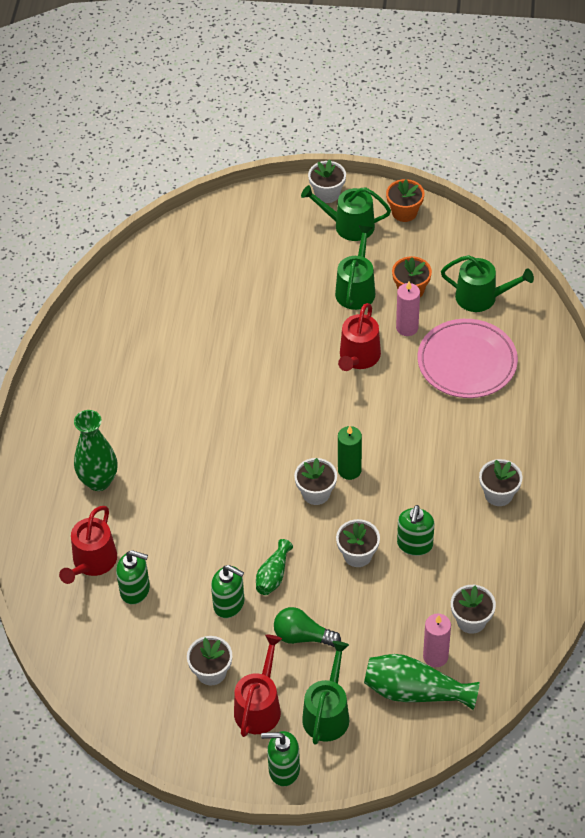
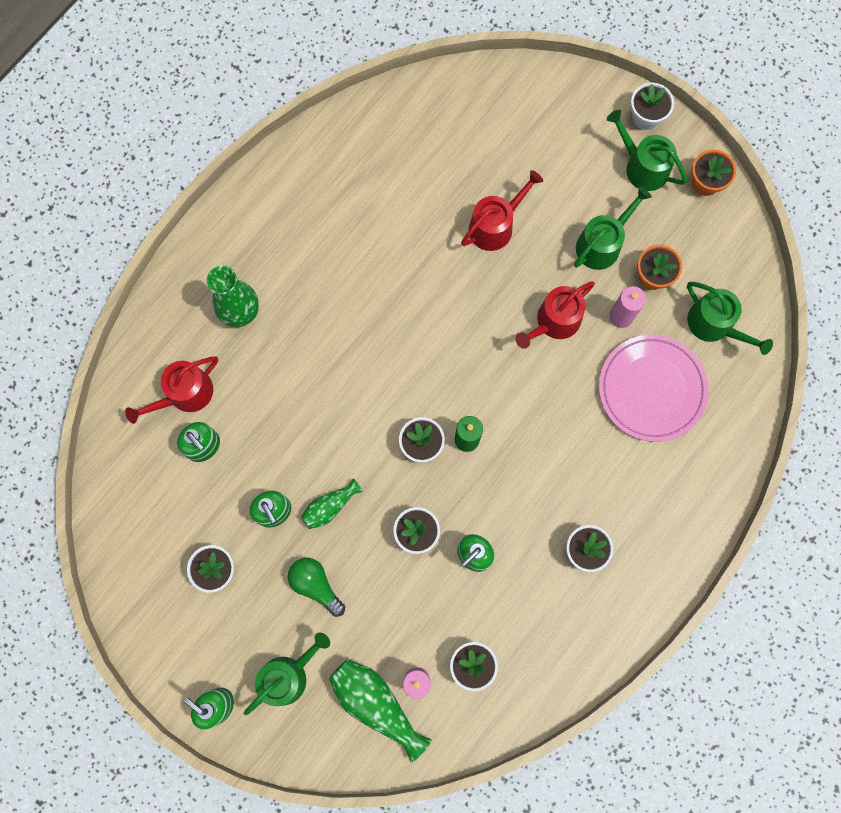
camera: 30 degrees right, 25 degrees up
(259, 707) = (235, 631): red watering can -> red watering can (495, 225)

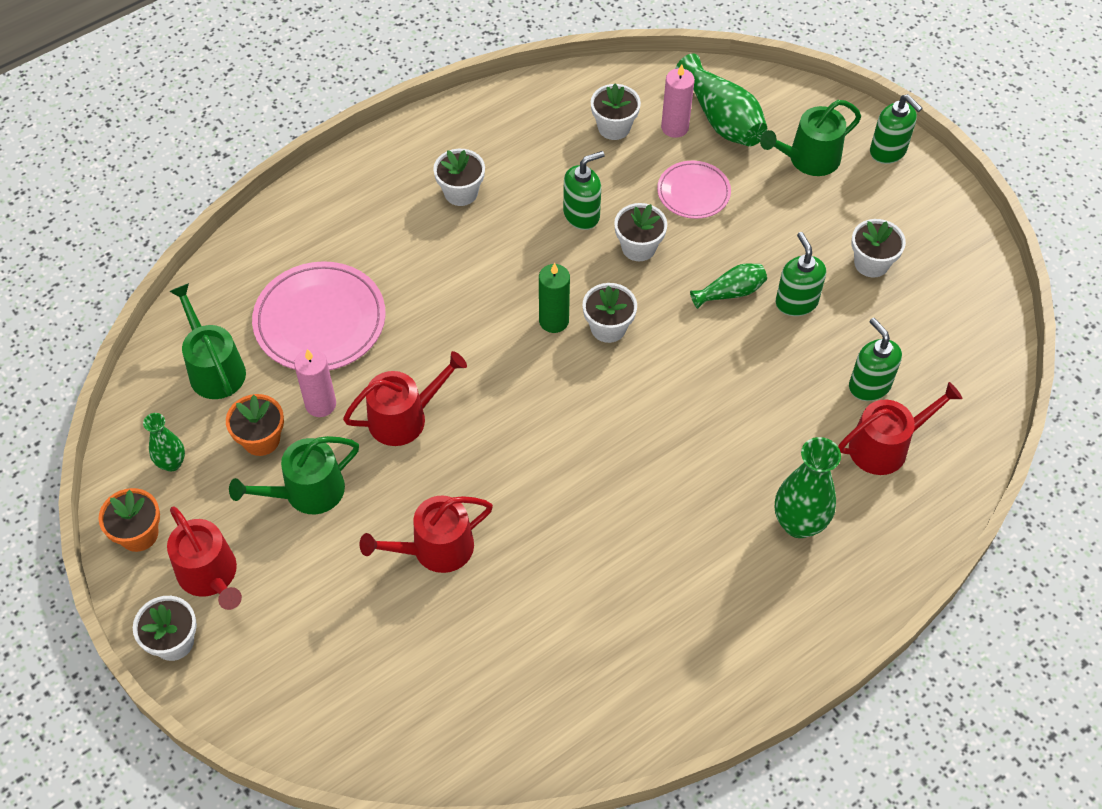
camera: 165 degrees left, 20 degrees down
(316, 585) = (762, 226): green light bulb -> none
(383, 607) = (693, 192): none -> pink plate
(642, 166) = (210, 575): green watering can -> red watering can
(708, 240) = (172, 463): none -> green vase

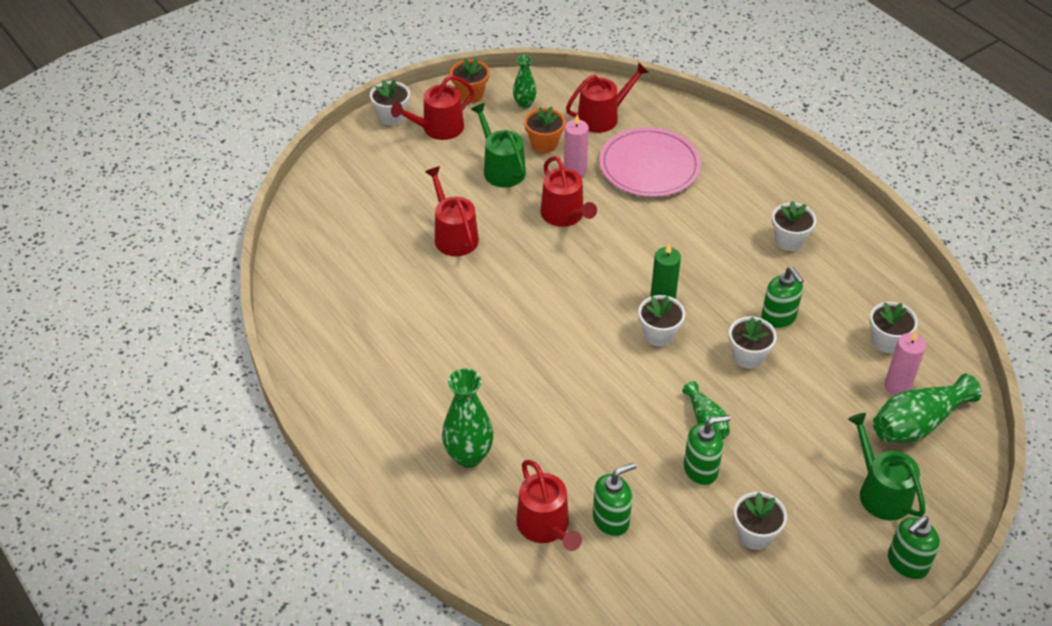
camera: 90 degrees right, 10 degrees down
(214, 369) = (602, 117): green watering can -> red watering can
(693, 192) = (819, 397): pink plate -> none

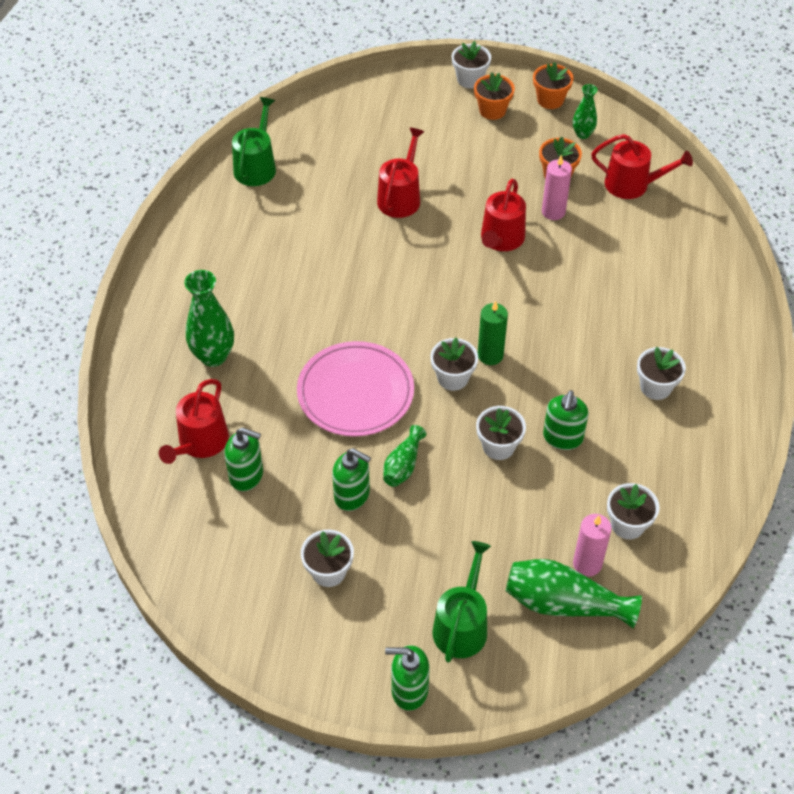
camera: 45 degrees right, 5 degrees up
(438, 128) = (492, 110): red watering can -> orange flower pot
(501, 169) = (499, 172): green watering can -> green watering can (256, 166)
(649, 166) = (618, 248): pink plate -> pink plate (355, 393)

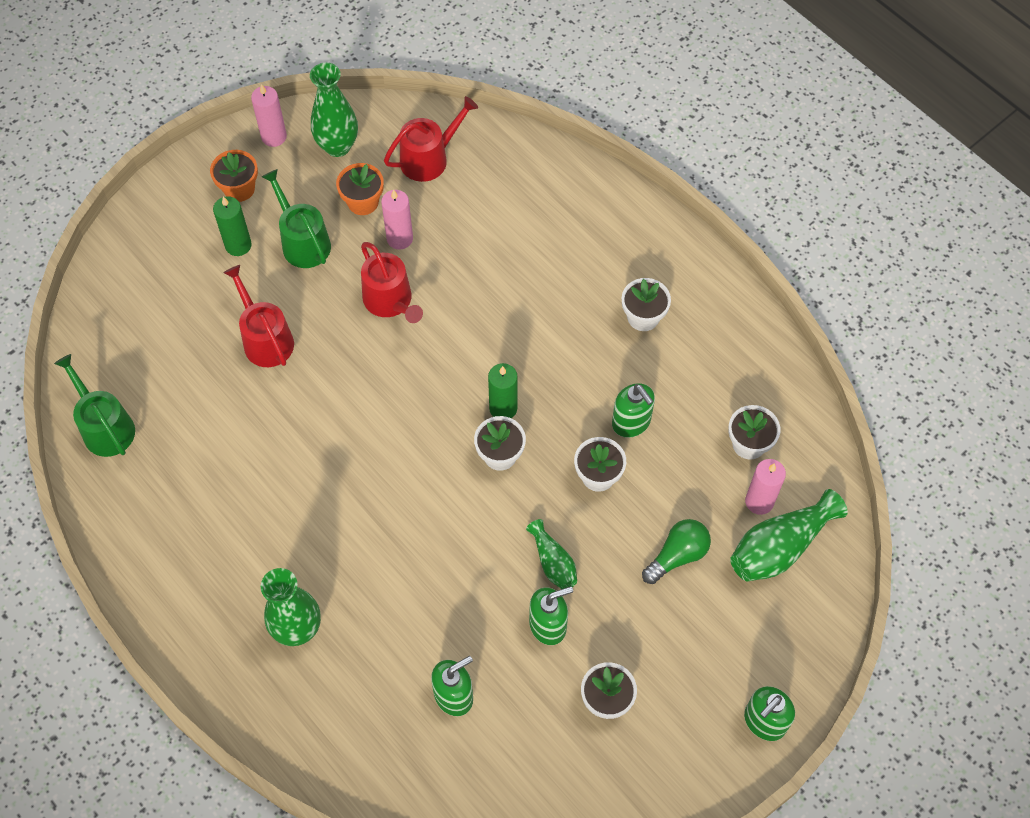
camera: 50 degrees left, 10 degrees up
(200, 443) = (384, 709): red watering can -> none
(355, 393) = (446, 542): pink plate -> none
(452, 138) = (238, 245): none -> green candle
(461, 625) = (739, 637): green watering can -> green watering can (303, 242)
(470, 79) = (184, 175): white flower pot -> none
(487, 539) = (677, 555): none -> green light bulb
(550, 100) = (274, 137): orange flower pot -> pink candle
(582, 134) = (337, 146): green vase -> green vase, size x1.71

